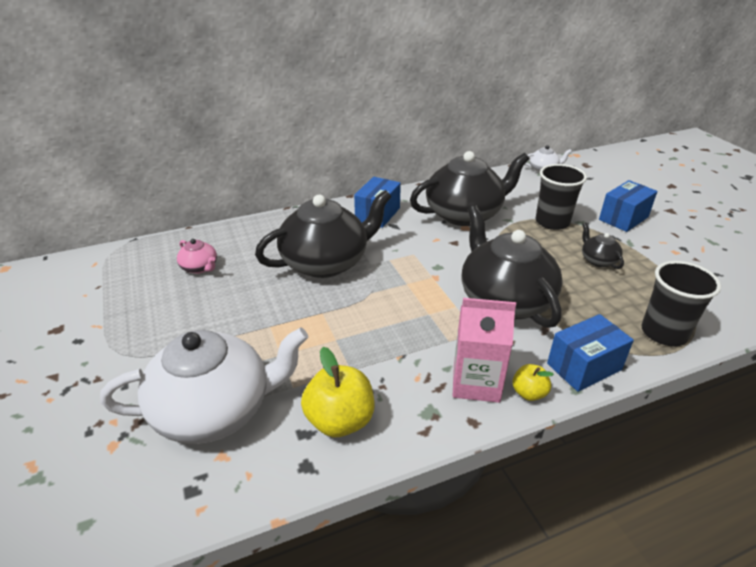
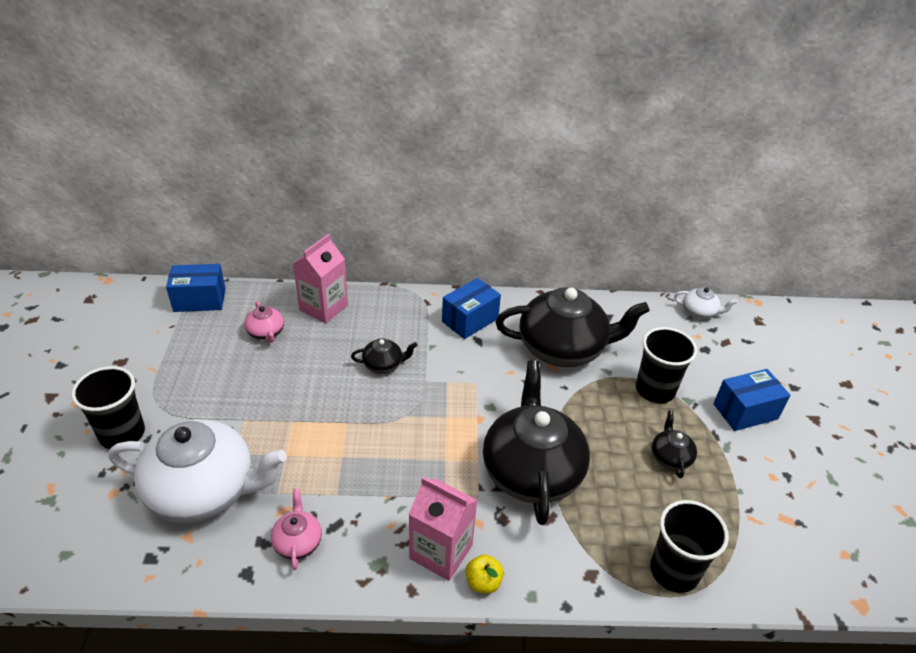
camera: 20 degrees right, 5 degrees up
(93, 389) = (122, 434): none -> black cup
(243, 236) = (323, 307): none -> pink carton
(326, 262) = (383, 365): black teapot -> black teapot, size x0.43
(340, 420) = (298, 542): yellow apple -> pink teapot
(584, 367) = (558, 576): blue box -> blue box (199, 300)

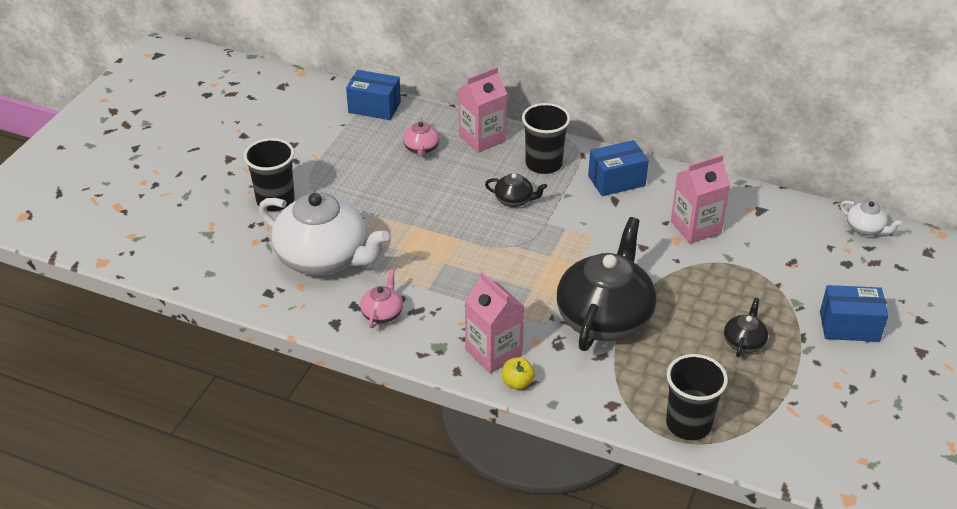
camera: 25 degrees right, 0 degrees up
(563, 348) = (695, 227): black teapot -> pink carton
(655, 390) = (767, 285): black cup -> black cup (543, 164)

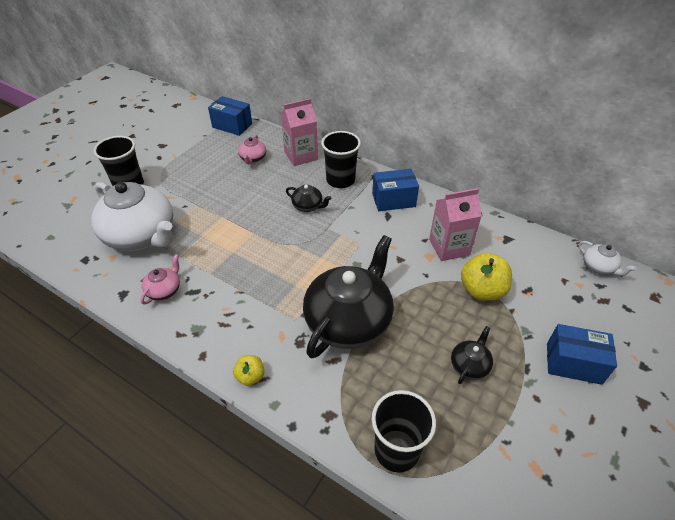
camera: 10 degrees right, 5 degrees up
(493, 352) = (241, 342): pink carton -> none
(742, 268) = (482, 290): none -> yellow apple

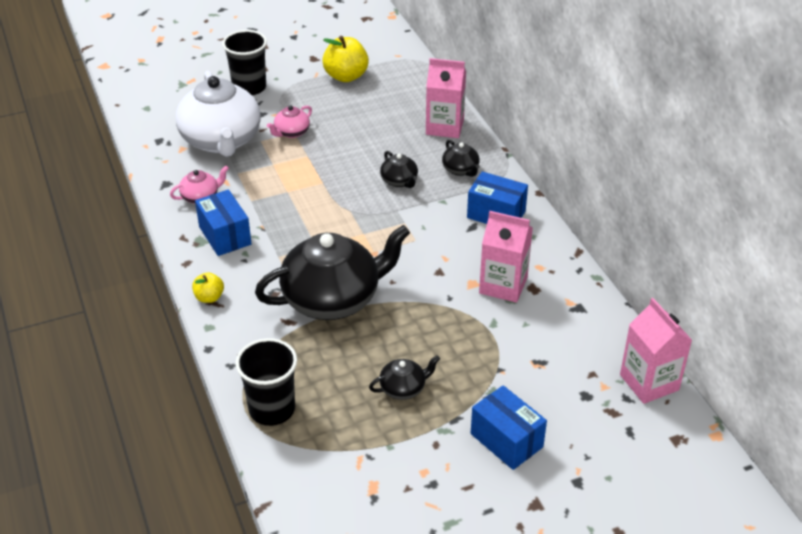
camera: 35 degrees right, 5 degrees down
(232, 125) = (403, 64): blue box -> blue box (225, 235)
(253, 158) = (391, 109): pink teapot -> pink teapot (291, 132)
(340, 180) = (460, 170): black cup -> black teapot
(482, 290) = (490, 338): yellow apple -> yellow apple (346, 76)
(598, 267) = (649, 382): white teapot -> pink carton

